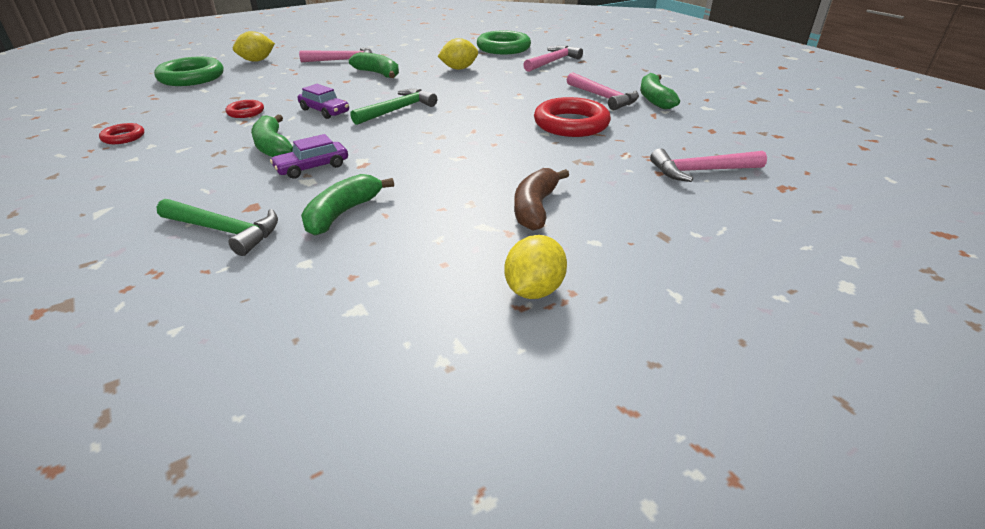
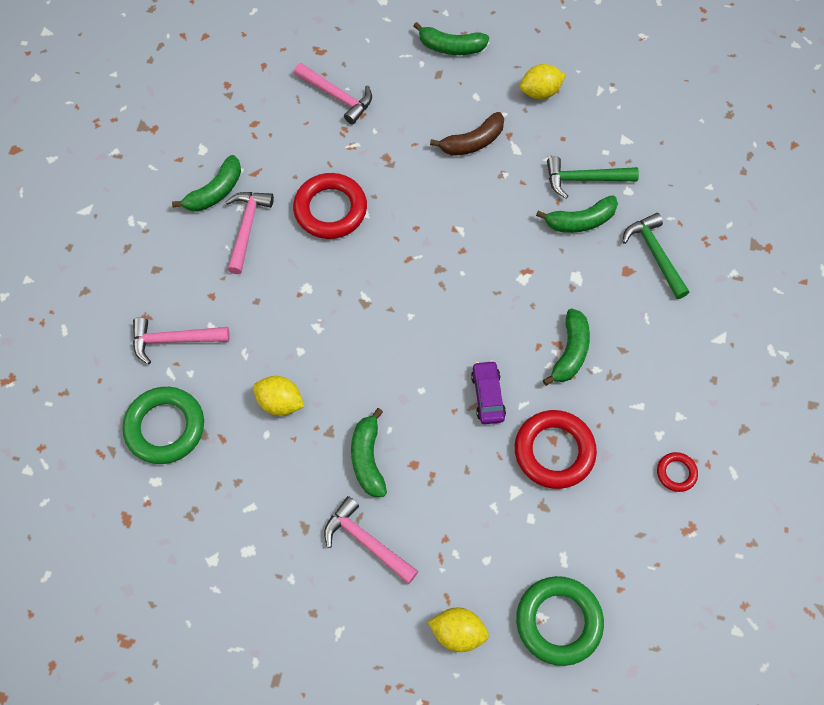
camera: 135 degrees left, 30 degrees up
(245, 112) = (554, 451): red ring -> red ring, size x2.01
(312, 167) = (562, 294): purple car -> none
(397, 110) = (428, 346): green hammer -> green hammer (584, 179)
(702, 266) = (451, 47): none -> green banana

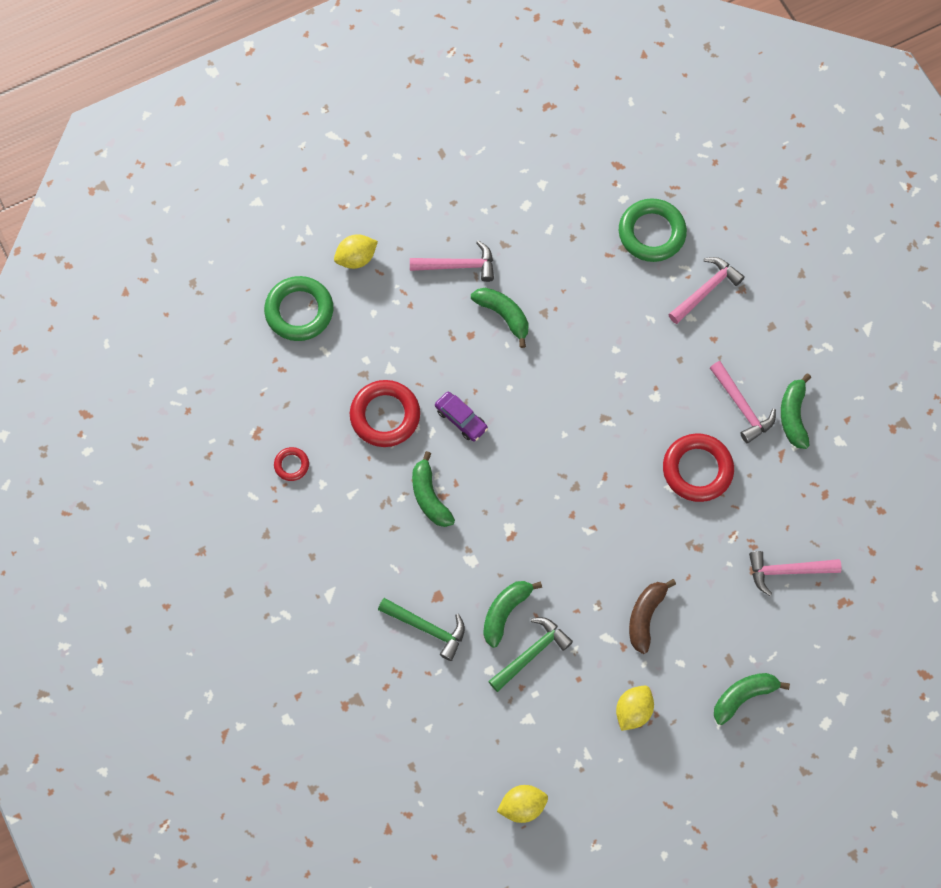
camera: 140 degrees right, 5 degrees up
(280, 402) = (594, 306): yellow lemon -> yellow lemon (522, 805)

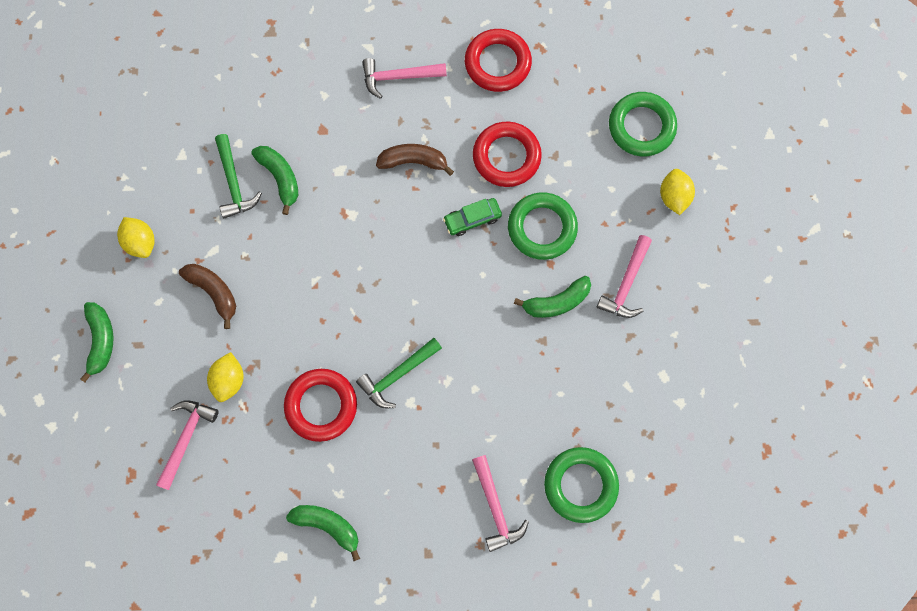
camera: 115 degrees right, 5 degrees up
(291, 465) = (497, 63): red ring -> red ring, size x2.01
(427, 628) = (300, 110): green hammer -> green hammer (397, 375)
(429, 496) = (413, 161): green banana -> brown banana
(440, 356) = (542, 228): none -> green ring
(461, 419) = (472, 219): purple car -> green car
(522, 805) = (116, 119): yellow lemon -> yellow lemon (229, 380)
(741, 406) = (361, 480): pink hammer -> pink hammer (399, 77)

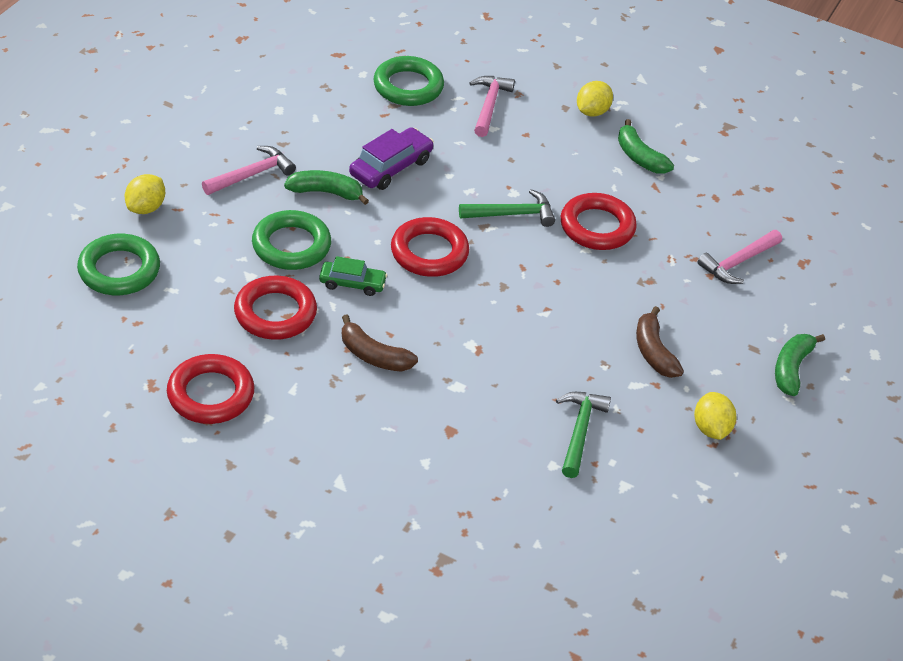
camera: 155 degrees left, 30 degrees down
(229, 380) = (675, 282): yellow lemon -> yellow lemon (592, 112)
(280, 178) = (525, 411): green banana -> none
(399, 77) = (329, 436): pink hammer -> none
(436, 288) = (429, 252): none -> red ring
(526, 366) = (391, 167): none -> purple car

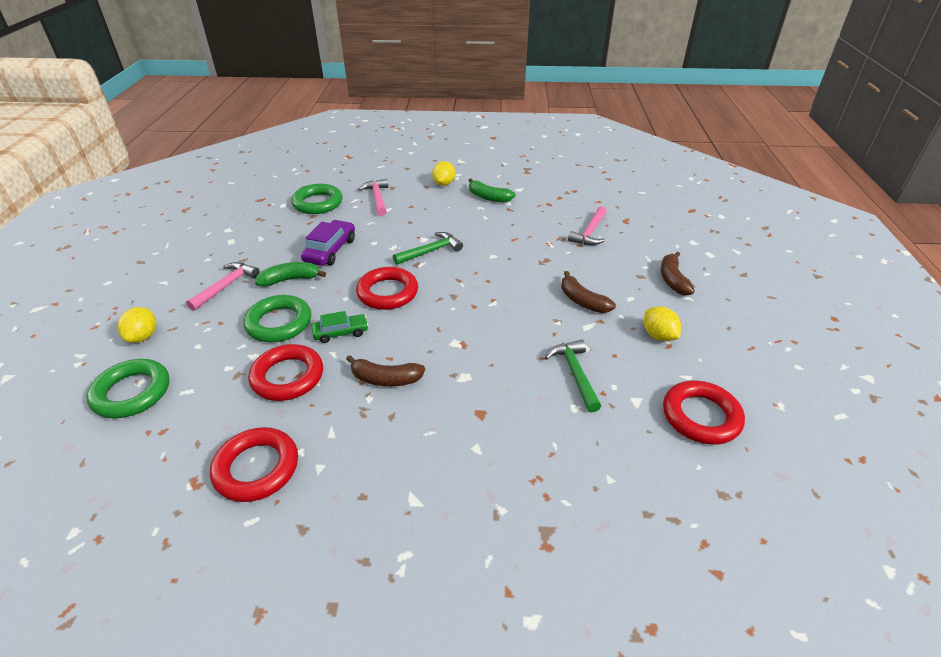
camera: 20 degrees left, 5 degrees down
(597, 227) = (490, 241): red ring -> red ring (701, 416)
(791, 369) = (672, 280): green banana -> brown banana

